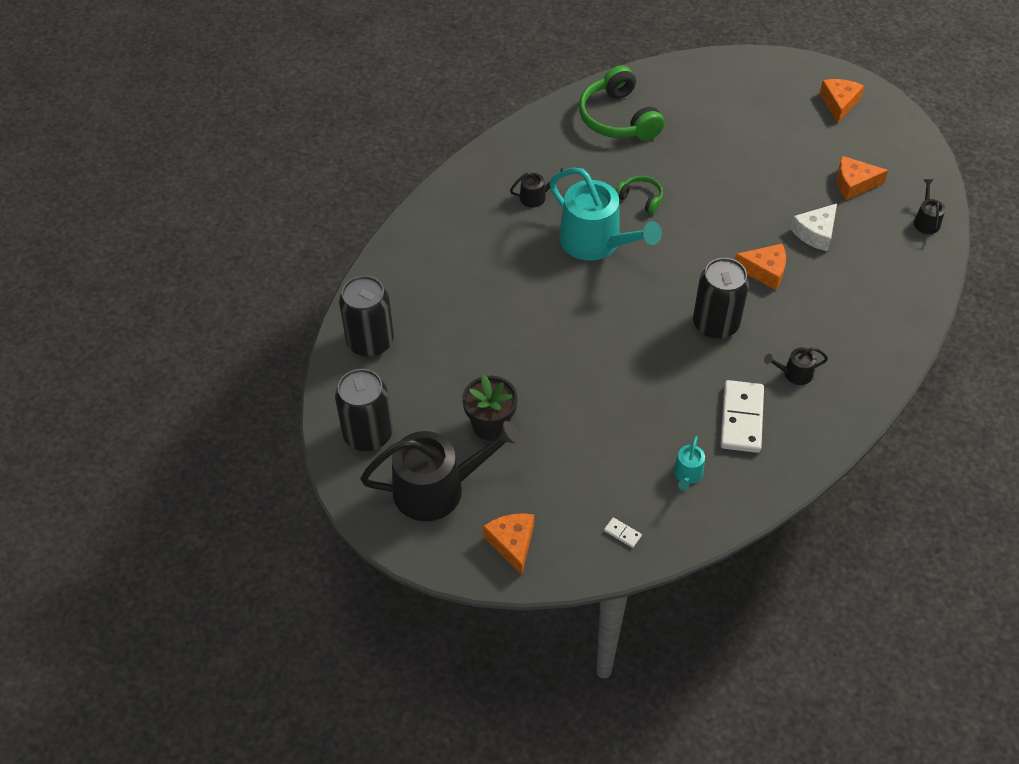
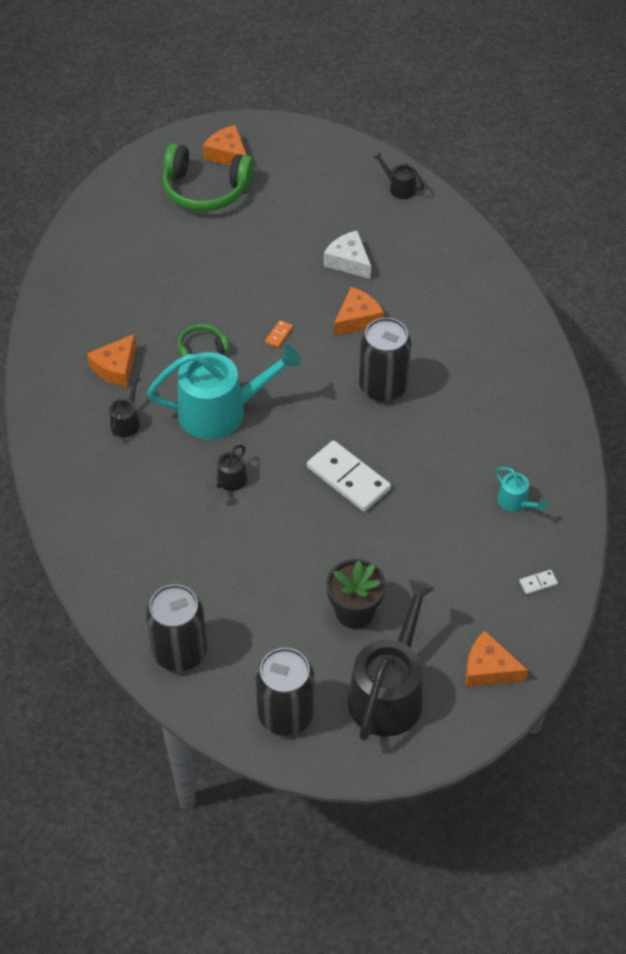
camera: 55 degrees left, 0 degrees up
(618, 118) = (93, 306): green headphones -> green headphones (205, 190)
(699, 233) = (278, 335): none -> orange domino
(742, 418) = (490, 431): white domino -> white domino (348, 478)
(794, 373) = (475, 369): black watering can -> black watering can (230, 481)
(815, 233) = (348, 261): white cheese -> white cheese turned 150 degrees clockwise
(854, 184) = (321, 203): orange cheese -> orange cheese (116, 368)

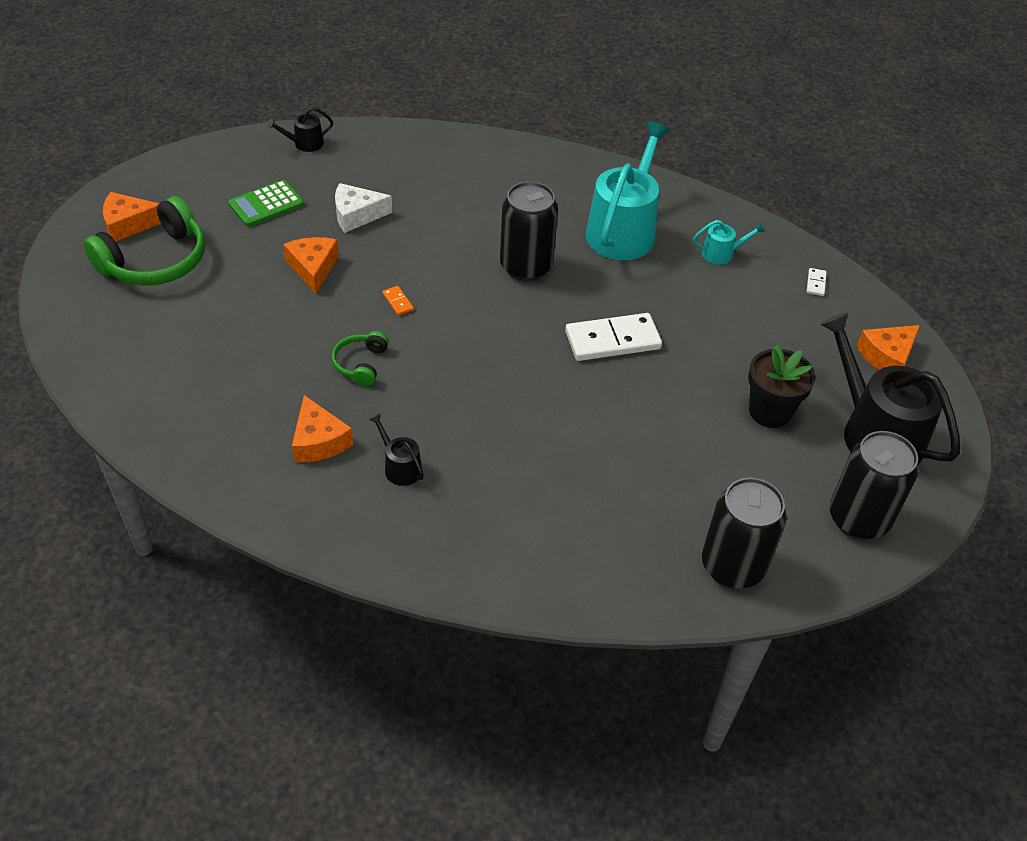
camera: 60 degrees left, 5 degrees down
(220, 411) = (453, 388): turquoise watering can -> turquoise watering can (623, 230)
(230, 481) = (548, 424): black watering can -> none
(313, 208) = (266, 204): none -> green calculator
(357, 319) = (431, 243): orange cheese -> orange cheese (313, 268)

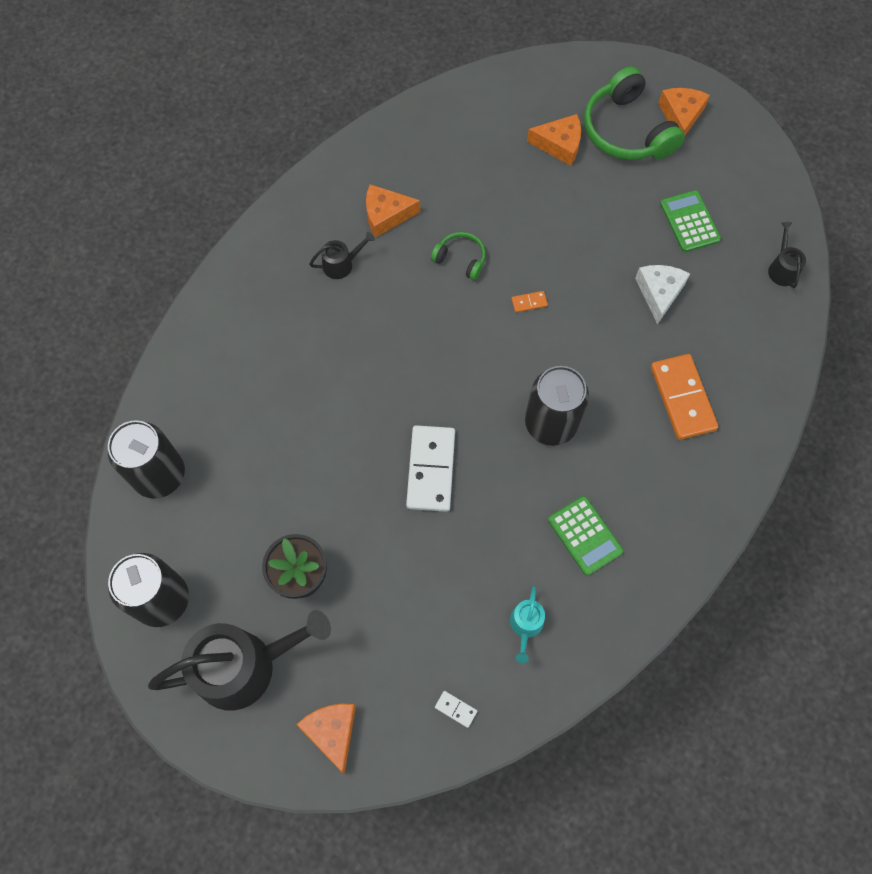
camera: 110 degrees right, 20 degrees up
(313, 268) = (590, 244): orange cheese -> orange cheese (559, 145)
(464, 189) = (682, 398): none -> orange domino
(623, 230) = (585, 535): turquoise watering can -> green calculator

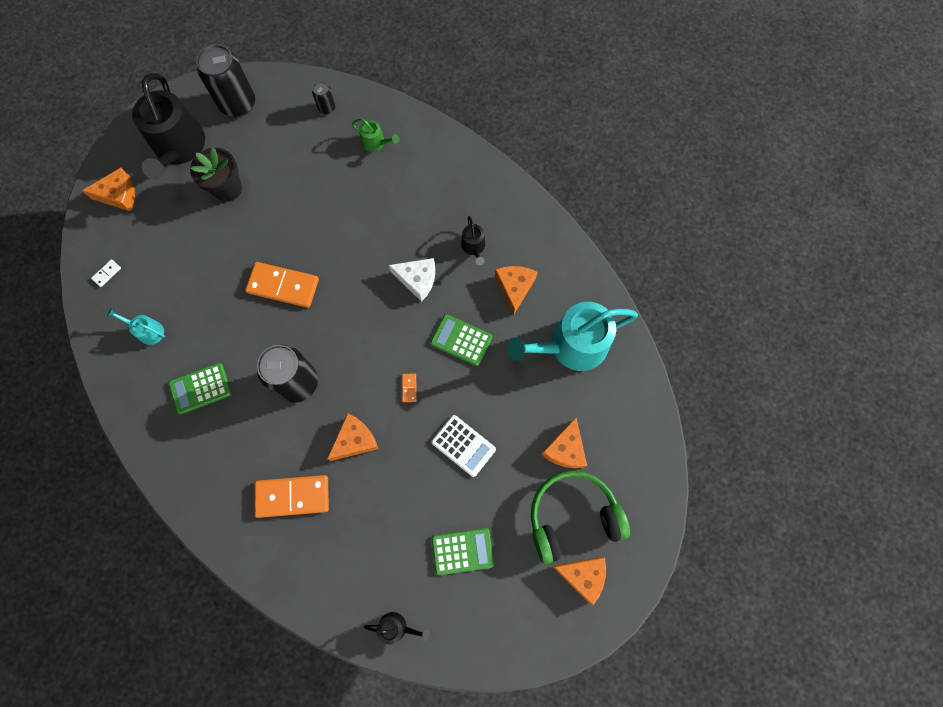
camera: 100 degrees right, 5 degrees up
(159, 475) = (327, 108): black can -> black can, size x0.47
(209, 401) = (375, 143): none -> green watering can
(431, 469) = (283, 286): white domino -> orange domino
(445, 152) = (572, 346): none -> turquoise watering can
(460, 259) = (461, 340): green headphones -> green calculator
(580, 238) = (463, 445): none -> white calculator
(603, 346) = (355, 440): none -> orange cheese
(659, 293) = (395, 502): white cheese -> white cheese (417, 280)

